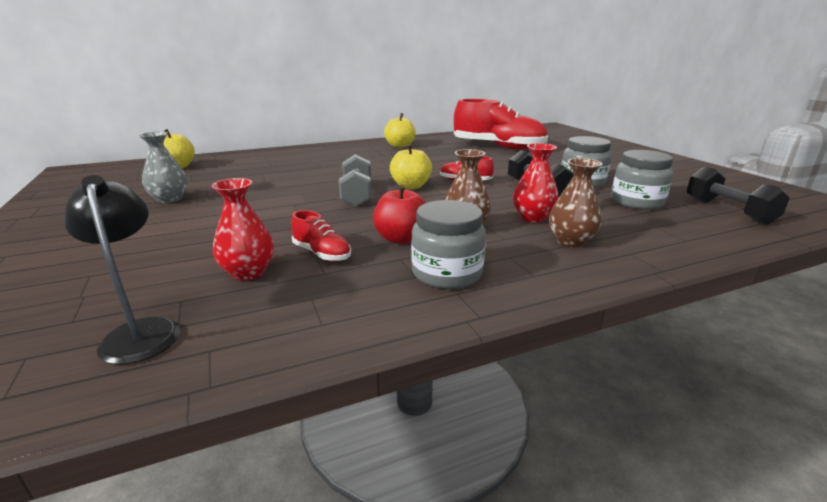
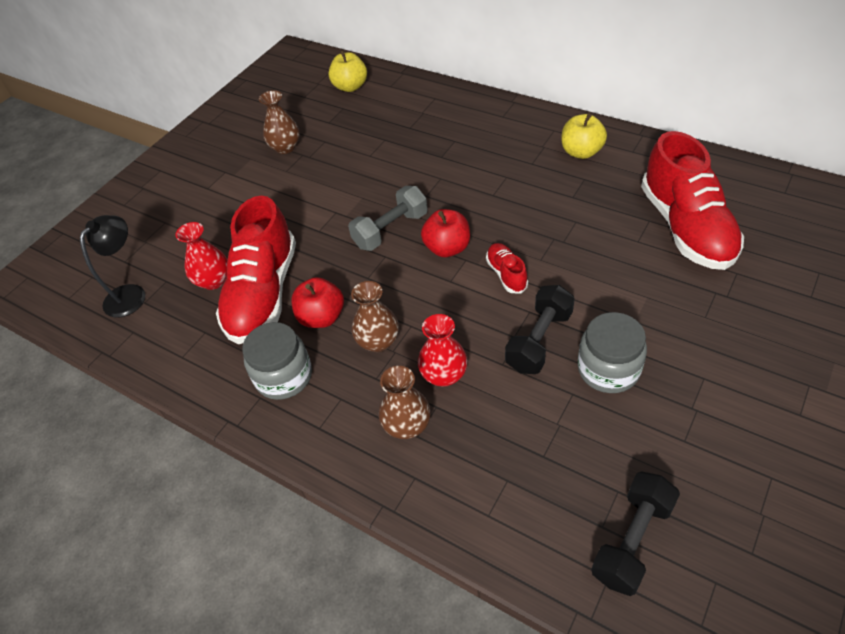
camera: 60 degrees right, 25 degrees up
(170, 199) = (285, 147): grey vase -> brown vase
(322, 254) = (263, 293): red shoe -> red shoe, size x2.27
(411, 186) = (447, 248): yellow apple -> red apple
(636, 202) = (580, 442): grey jar -> none

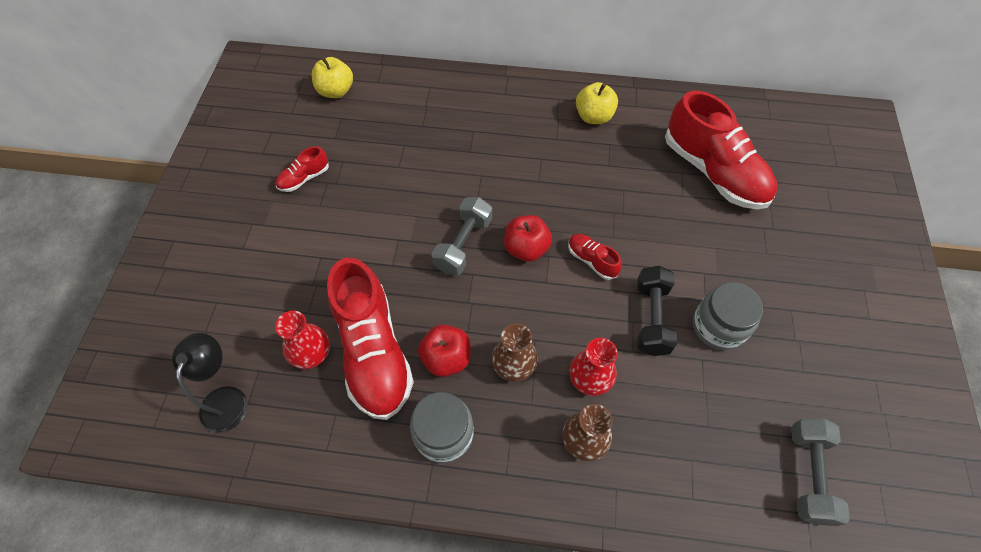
camera: 30 degrees left, 10 degrees up
(285, 147) = (304, 178): brown vase -> red shoe
(632, 540) = (808, 474): black dumbbell -> grey dumbbell

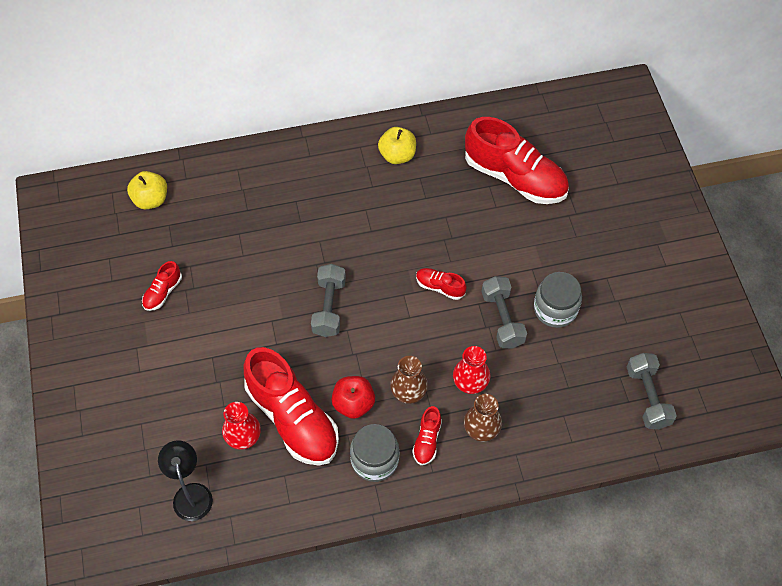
camera: 20 degrees left, 0 degrees up
(513, 432) = (427, 441): none -> red shoe
(526, 248) = (383, 294): red apple -> none
(651, 318) = (502, 319): black dumbbell -> grey dumbbell

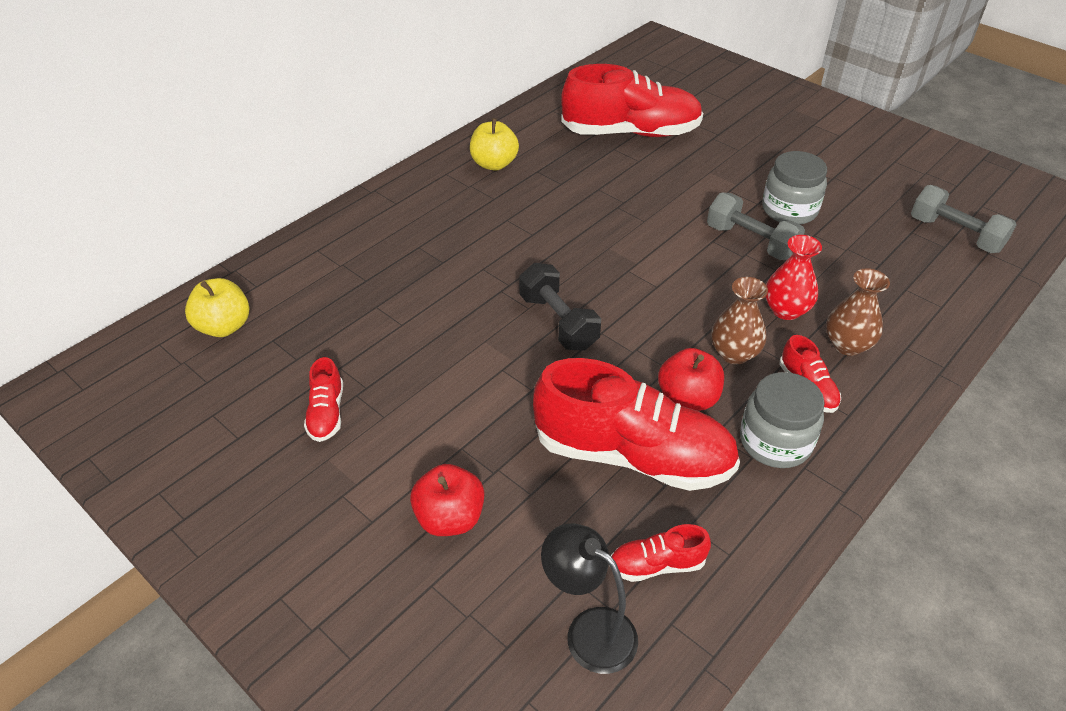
camera: 35 degrees left, 15 degrees down
(175, 394) = (450, 518): none -> red apple
(243, 437) = (592, 514): red vase -> none
(329, 307) = (558, 322): grey dumbbell -> black dumbbell
(440, 287) = (658, 246): red shoe -> red shoe (656, 565)

